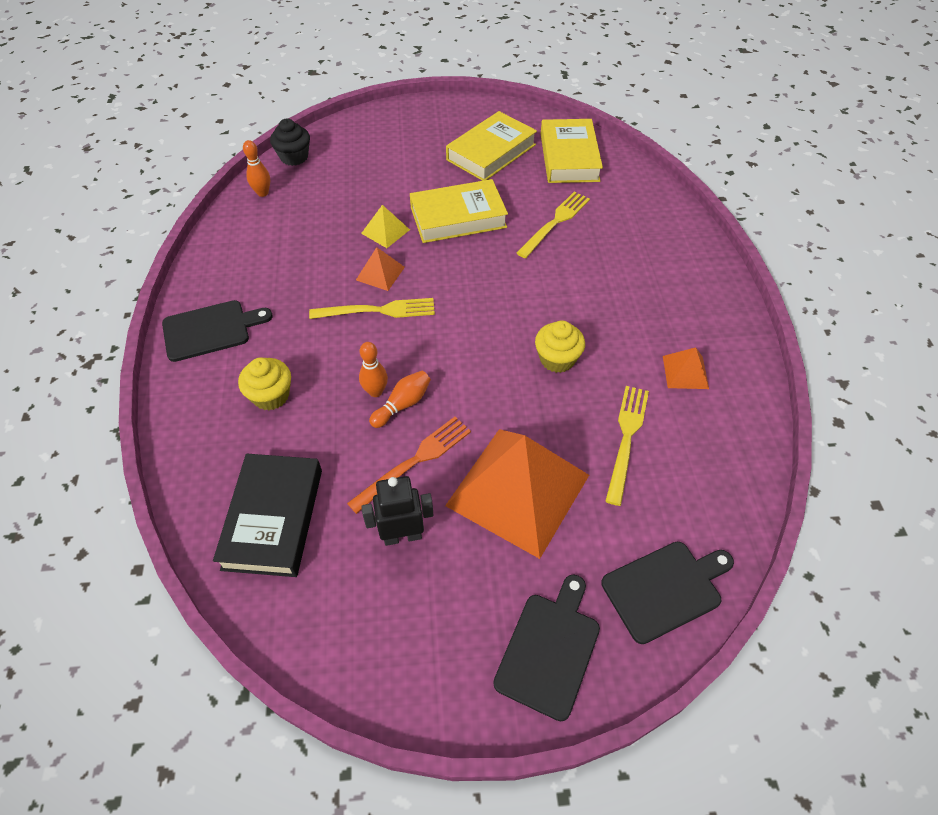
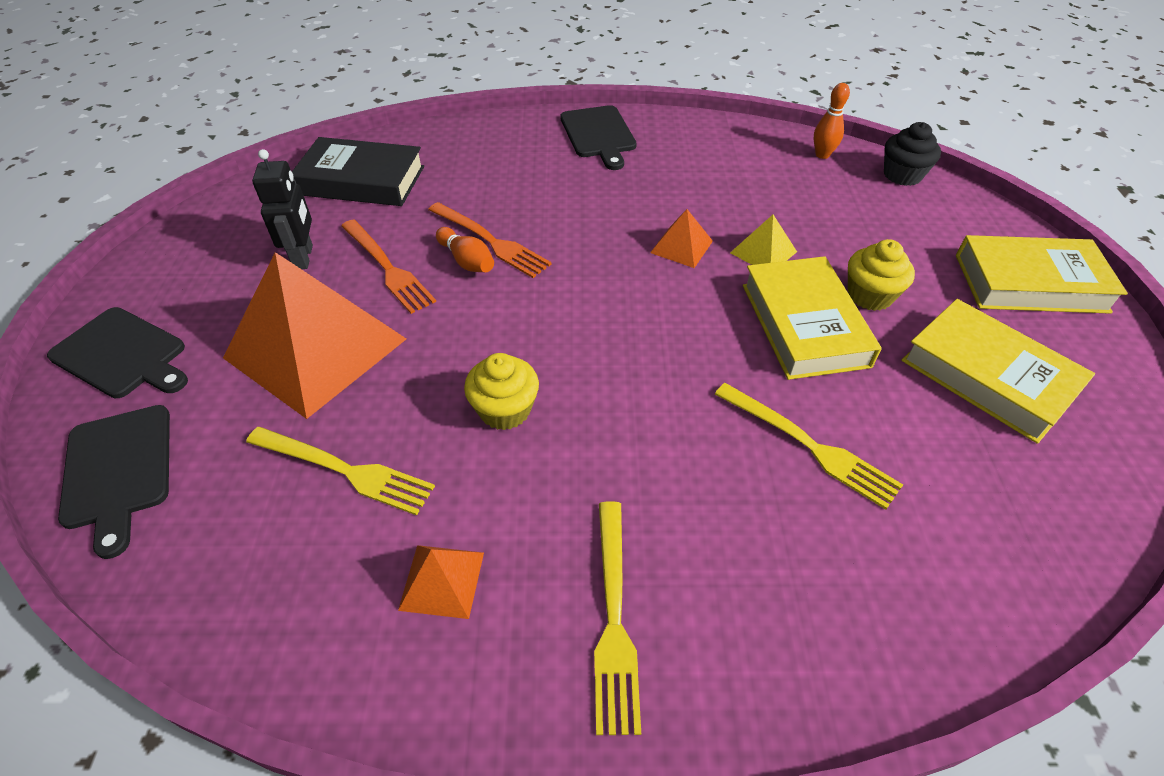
camera: 95 degrees right, 5 degrees down
(271, 396) = (504, 173): yellow cupcake -> yellow cupcake (870, 295)
(375, 391) = (491, 241): orange bowling pin -> orange fork
(378, 310) = (615, 244): yellow fork -> yellow fork (614, 619)
(569, 157) = (1016, 494): yellow book -> yellow book (1030, 283)

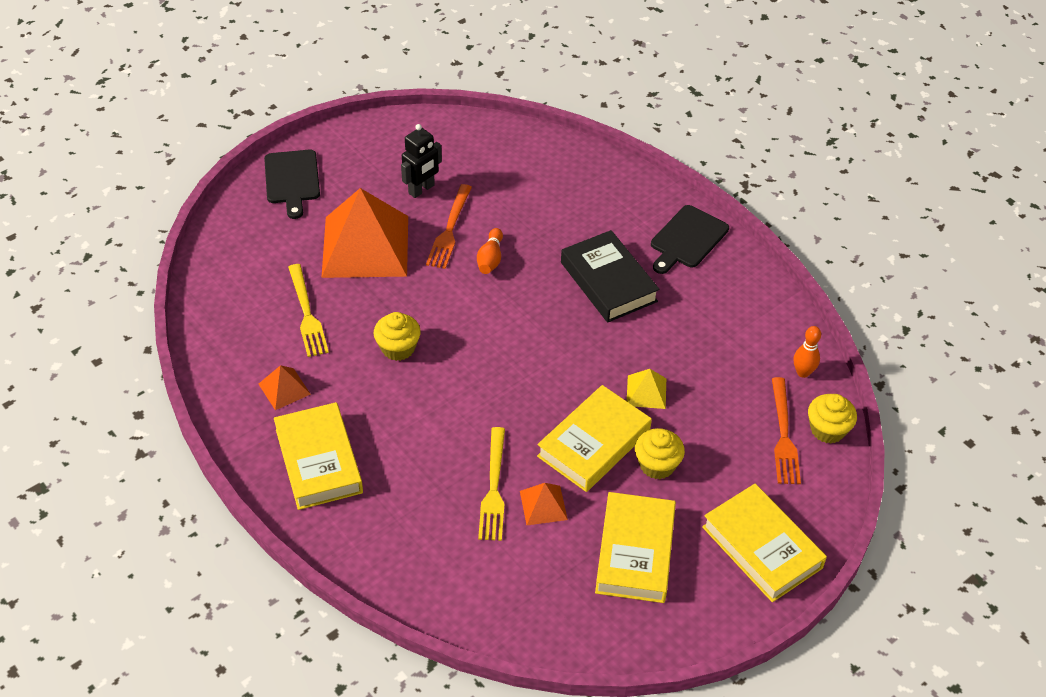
camera: 50 degrees right, 0 degrees up
(118, 471) = (235, 237): black cutting board -> none
(361, 180) = (510, 162): black book -> black book (608, 282)
(491, 241) = (518, 258): orange fork -> orange fork (783, 435)
(614, 619) = (319, 461): yellow fork -> yellow book
(681, 246) = (608, 348): orange pyramid -> orange pyramid (543, 505)
(902, 175) = (827, 429): black cupcake -> yellow cupcake

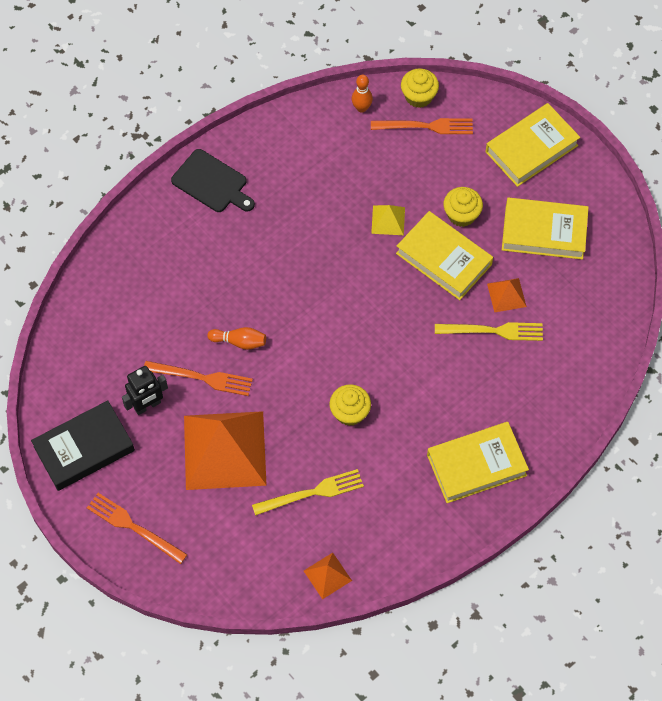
camera: 90 degrees left, 15 degrees up
(284, 389) = (401, 502): orange pyramid -> orange pyramid (327, 575)
(292, 180) = (133, 527): black cutting board -> orange fork
(421, 189) = (147, 405): black robot -> black robot turned 105 degrees clockwise
(608, 282) = (265, 246): black book -> black book (84, 449)

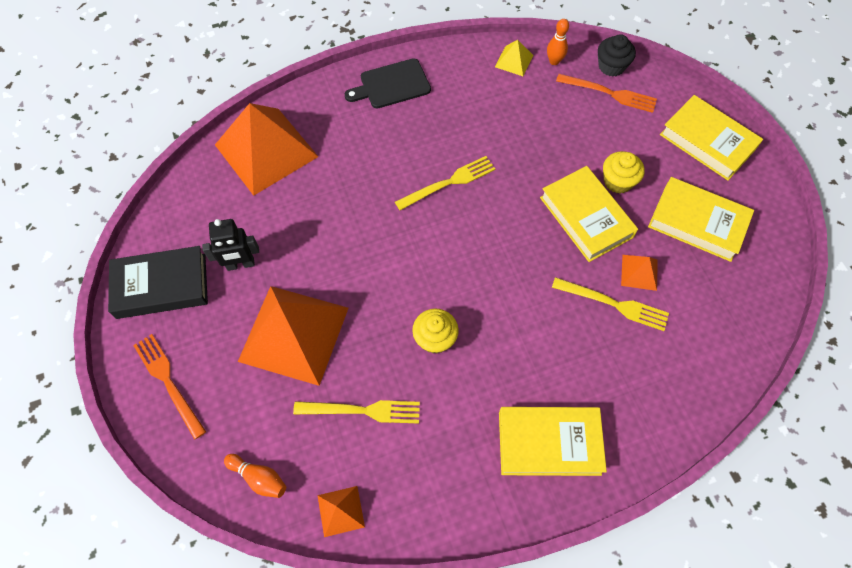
camera: 20 degrees right, 0 degrees up
(119, 290) = (266, 150): none -> orange pyramid
(202, 378) = (304, 255): orange fork -> none
(212, 183) = (391, 85): black cutting board -> black cutting board turned 105 degrees clockwise
(239, 342) = (355, 232): orange bowling pin -> orange bowling pin (259, 478)
(307, 266) = (449, 182): none -> yellow fork
(388, 220) = (543, 165): yellow pyramid -> yellow pyramid (514, 61)
(418, 96) = (611, 66): yellow cupcake -> black cupcake
(531, 148) = (707, 142): yellow book -> yellow book turned 60 degrees clockwise

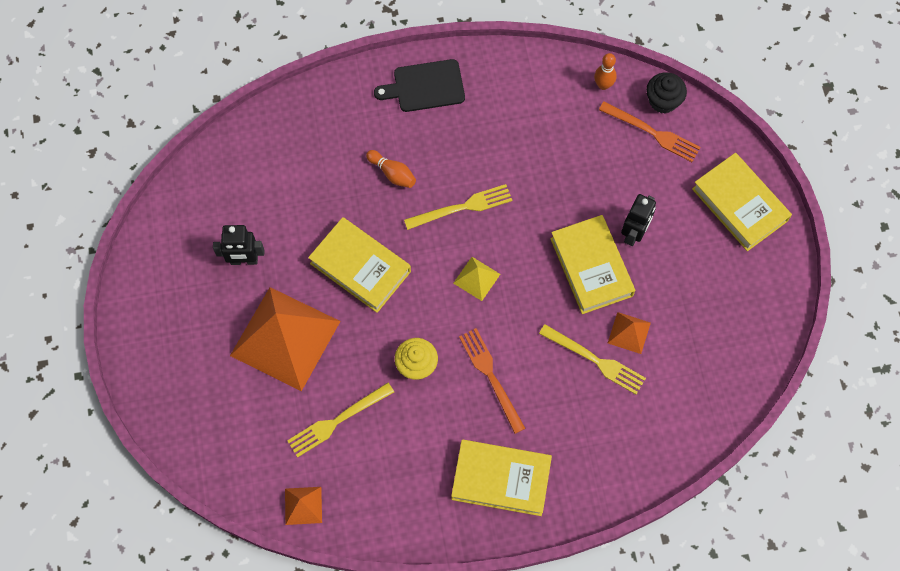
camera: 10 degrees right, 5 degrees up
(161, 286) = (167, 270): black book -> none
(168, 382) = (164, 364): orange fork -> orange fork (491, 376)
(259, 478) = (236, 464): orange bowling pin -> orange bowling pin (392, 173)
(266, 150) = (285, 142): orange pyramid -> none
(362, 410) = (337, 421): yellow fork -> yellow fork turned 135 degrees clockwise
(514, 61) = (560, 78): yellow pyramid -> yellow pyramid (476, 278)
(618, 181) = (634, 234): yellow cupcake -> black robot
(697, 223) = (702, 291): yellow book -> yellow book (360, 267)

